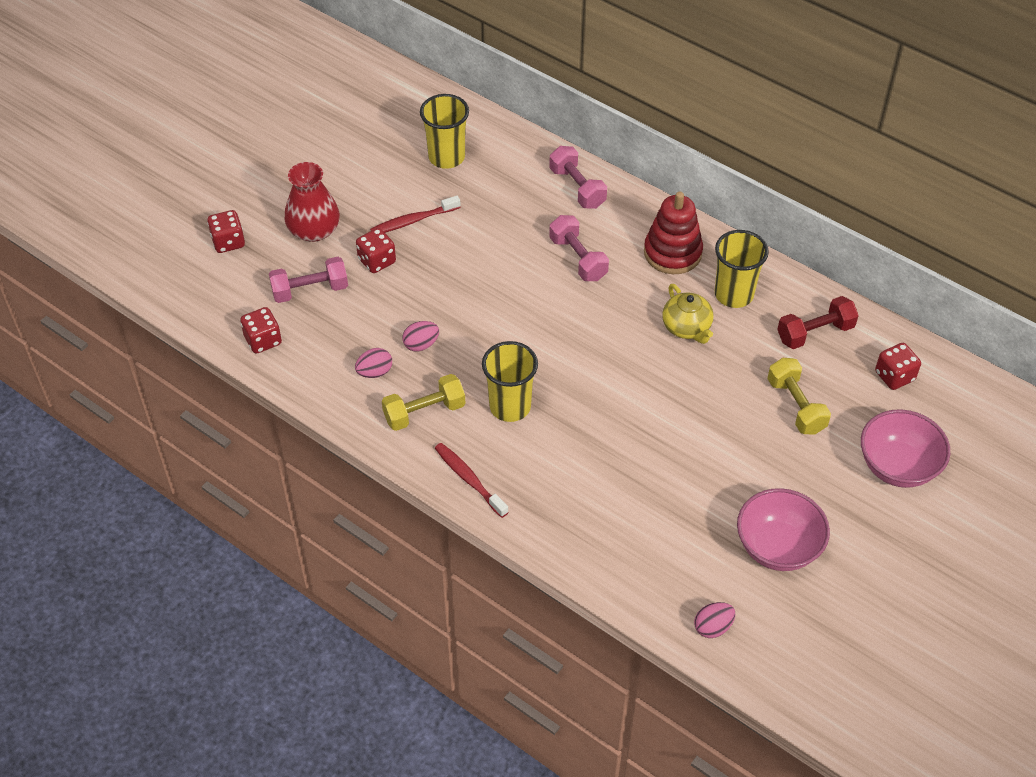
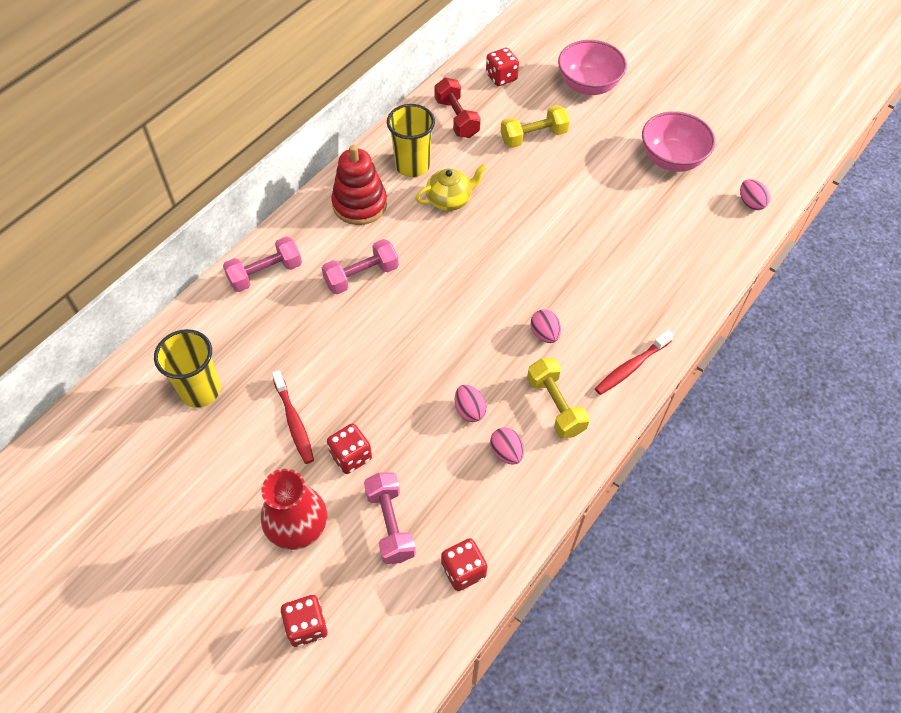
camera: 90 degrees left, 5 degrees up
(510, 406) = (544, 334): yellow cup -> pink egg

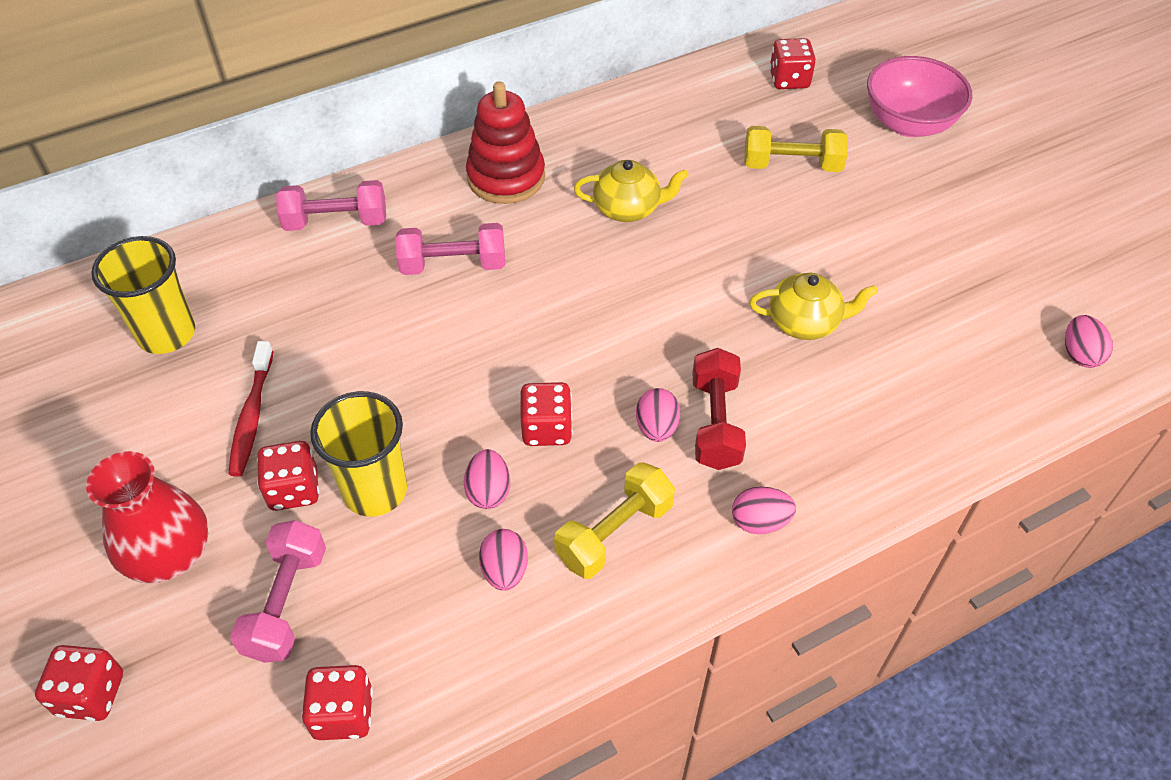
camera: 25 degrees right, 5 degrees down
(412, 165) = (603, 152): yellow cup -> yellow cup (375, 491)
(456, 118) = (698, 112): red dumbbell -> red dumbbell (715, 423)
(481, 359) = (546, 428): none -> red dice
(555, 406) = (614, 533): yellow dumbbell -> yellow dumbbell turned 45 degrees clockwise
(594, 237) = (805, 322): none -> yellow teapot
(631, 367) = (759, 522): red toothbrush -> pink egg
(671, 159) = (983, 255): pink bowl -> none

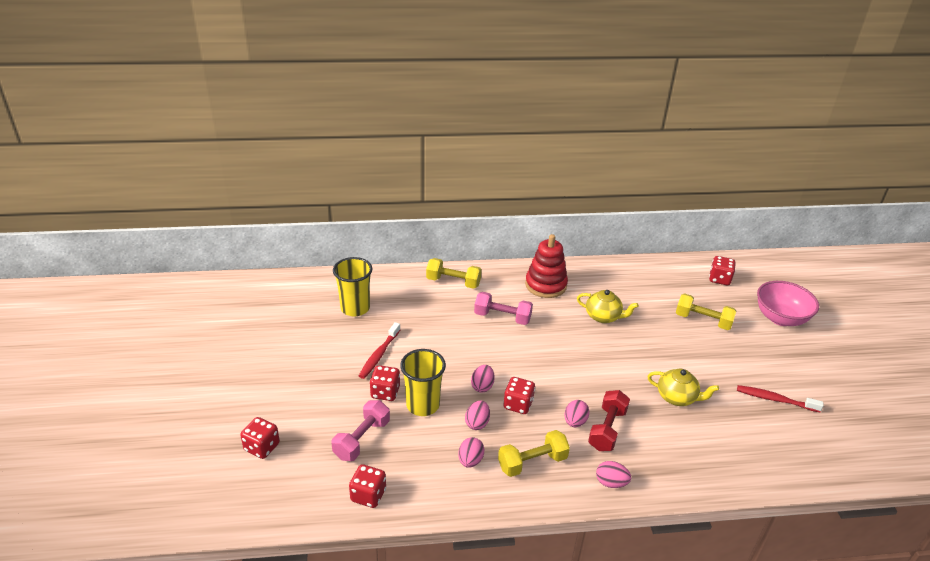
camera: 20 degrees right, 15 degrees down
(168, 553) = (318, 400): red vase -> none
(336, 222) = (453, 282): pink dumbbell -> yellow dumbbell
(955, 274) = (775, 399): none -> red toothbrush
(1080, 354) = (833, 461): pink egg -> pink egg (482, 386)

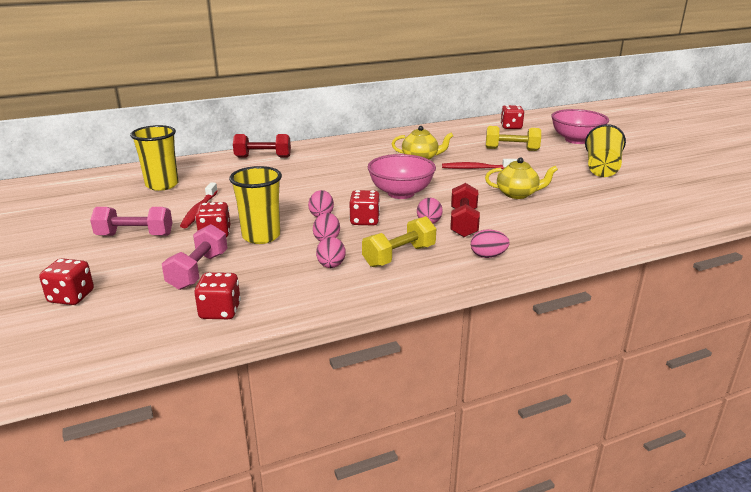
camera: 15 degrees left, 10 degrees down
(453, 282) = (263, 157): yellow dumbbell -> red dumbbell
(502, 317) = (322, 171): pink dumbbell -> pink dumbbell (135, 235)
(545, 285) = (356, 148): red stacking toy -> none
(564, 370) = (401, 193): none -> pink bowl
(775, 399) = (604, 183): red toothbrush -> red toothbrush (477, 168)
(784, 374) = (602, 168): none -> yellow cup

